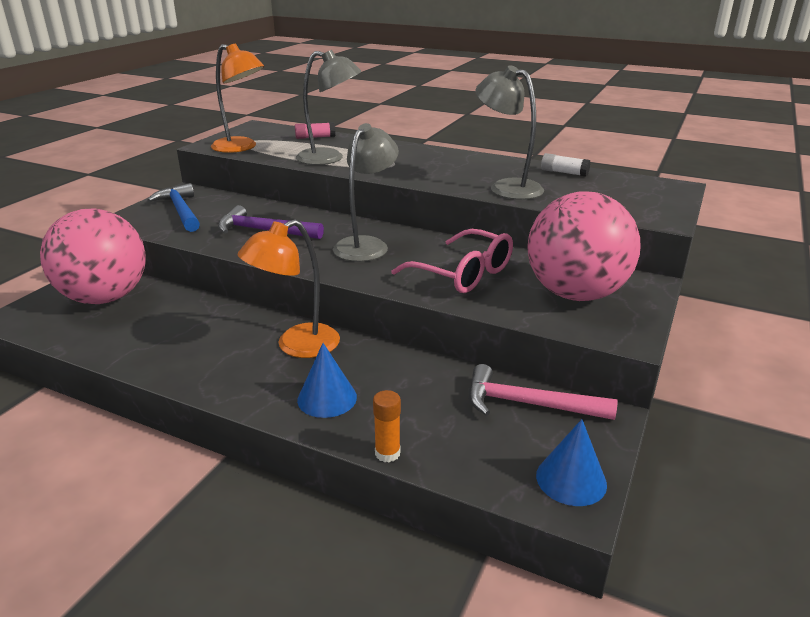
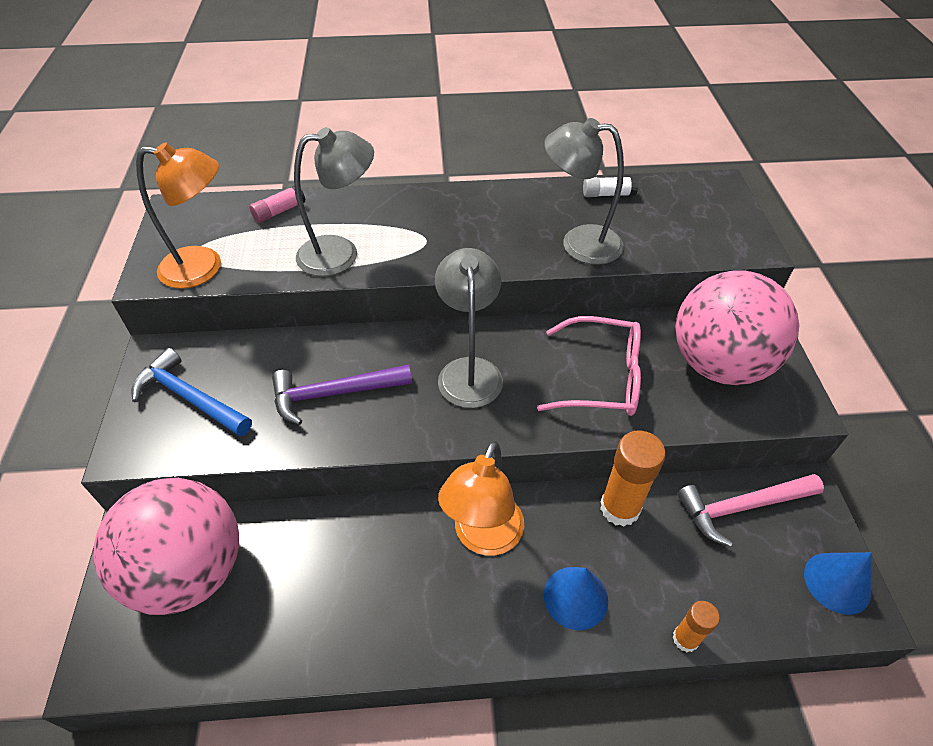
camera: 30 degrees left, 20 degrees up
(418, 368) = (620, 508): none -> orange glue stick

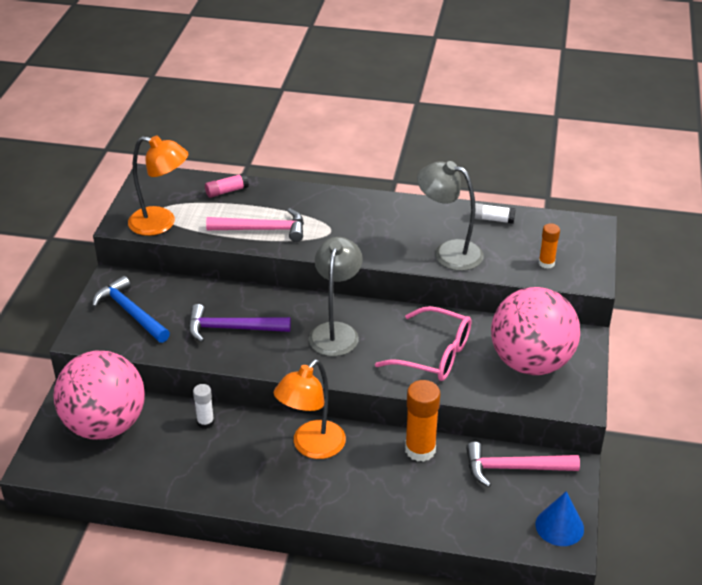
camera: 15 degrees right, 10 degrees down
(331, 532) = (205, 422): none -> white glue stick
(340, 253) = (263, 230): grey lamp -> pink hammer
(575, 597) = (362, 494): blue cone -> none
(685, 639) = (429, 533): orange glue stick -> orange glue stick (546, 263)

